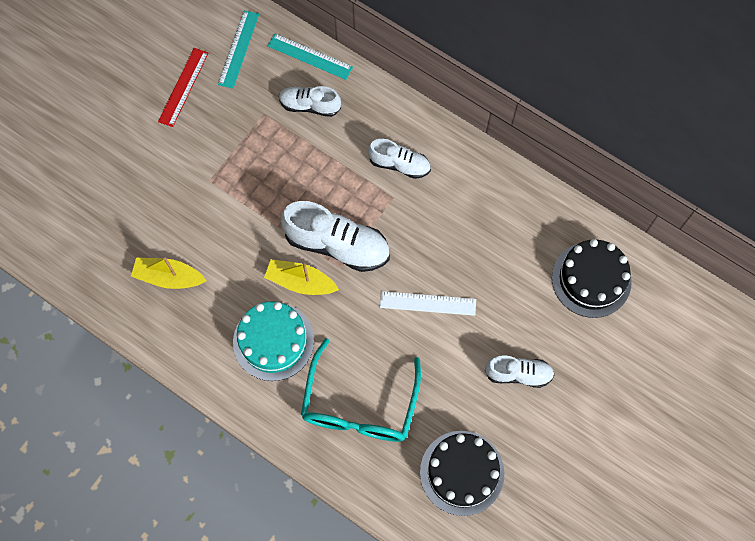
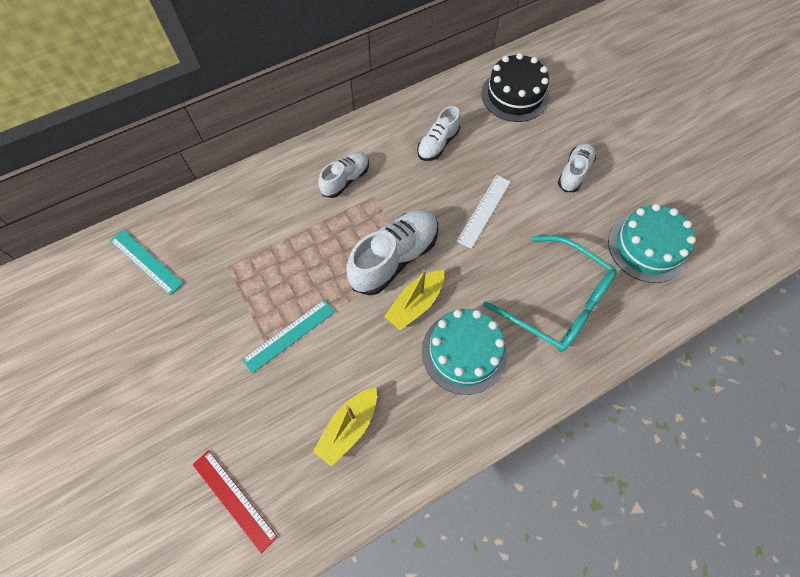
camera: 65 degrees left, 5 degrees down
(183, 87) = (149, 328): red ruler -> red ruler (234, 500)
(309, 106) = (245, 225): white shoe -> white shoe (438, 144)
(310, 56) = (197, 206): turquoise ruler -> turquoise ruler (289, 335)
(462, 472) = (647, 247): black cake -> turquoise cake

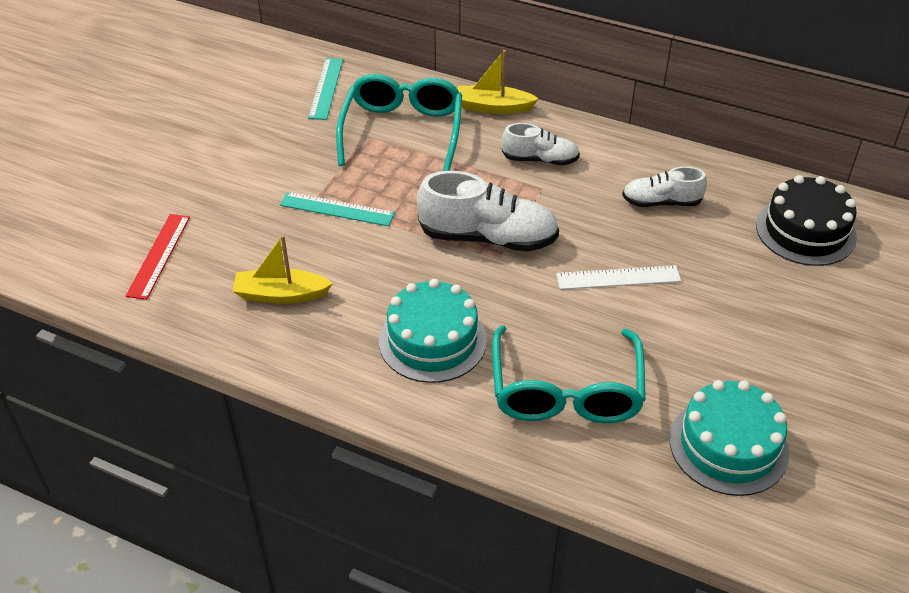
camera: 55 degrees right, 20 degrees down
(243, 241) = (402, 131): none -> turquoise glasses
(415, 304) = (452, 278): yellow boat -> yellow boat (493, 107)
(574, 173) = (758, 331): white shoe -> none

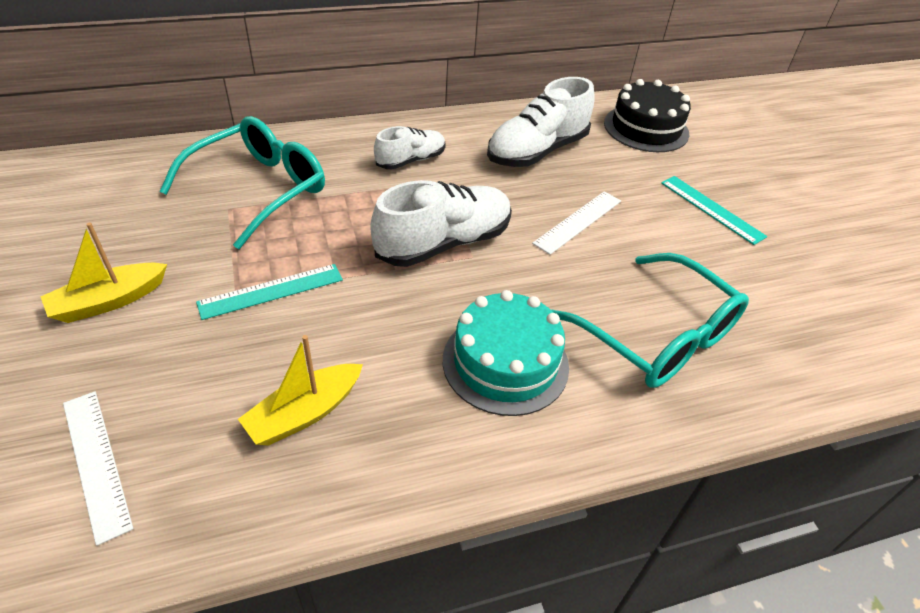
camera: 45 degrees left, 0 degrees up
(158, 255) = (96, 462): red ruler -> white ruler
(326, 88) = (133, 184): turquoise ruler -> turquoise ruler (711, 209)
(402, 131) = (259, 189): turquoise glasses -> turquoise glasses turned 75 degrees clockwise
(493, 107) = (322, 136): yellow boat -> yellow boat (109, 301)
(661, 202) = (537, 151): white shoe -> white shoe, size x1.68
(728, 445) = (801, 303): turquoise cake -> none

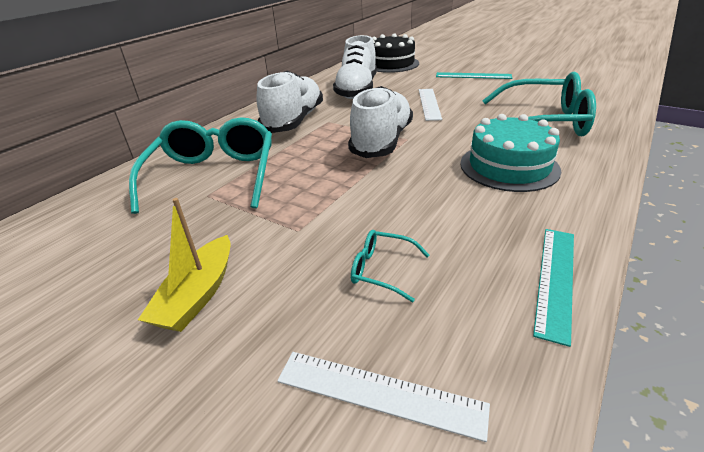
camera: 35 degrees left, 10 degrees down
(232, 378) = (381, 270): none -> turquoise glasses
(271, 291) = (321, 215): turquoise ruler -> turquoise ruler (556, 279)
(304, 413) = (461, 254): yellow boat -> none
(411, 160) = (294, 121): white shoe -> white shoe, size x1.68

